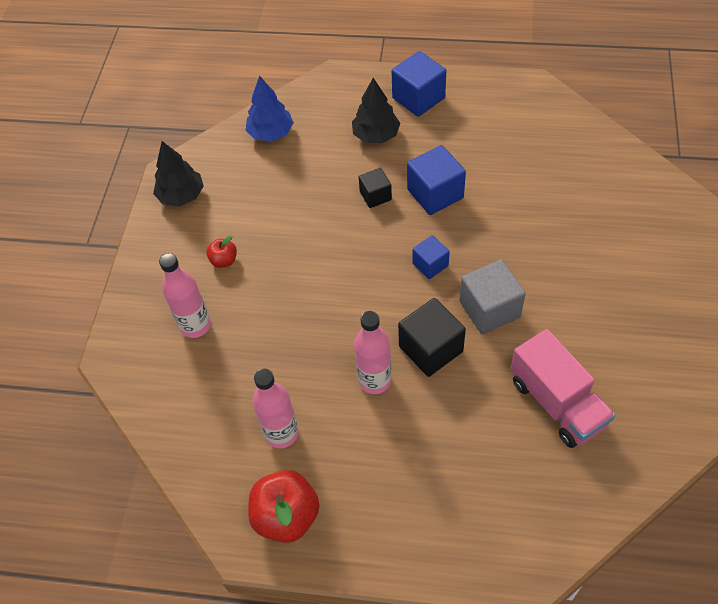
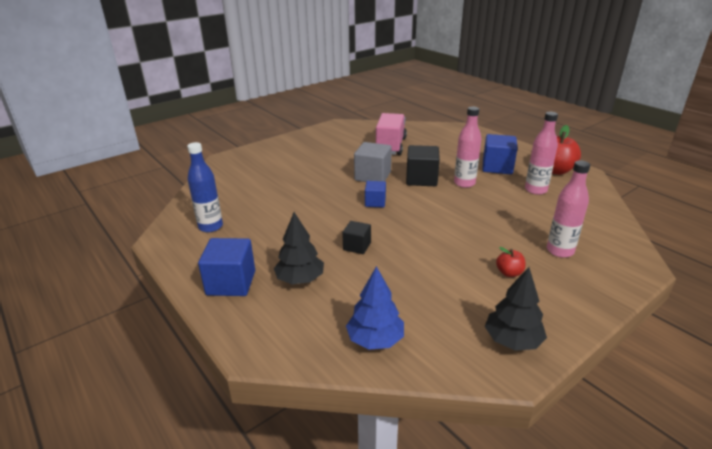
camera: 140 degrees left, 25 degrees down
(435, 194) = (321, 226): blue cube -> blue cube (497, 167)
(522, 123) = (210, 227): none -> blue bottle

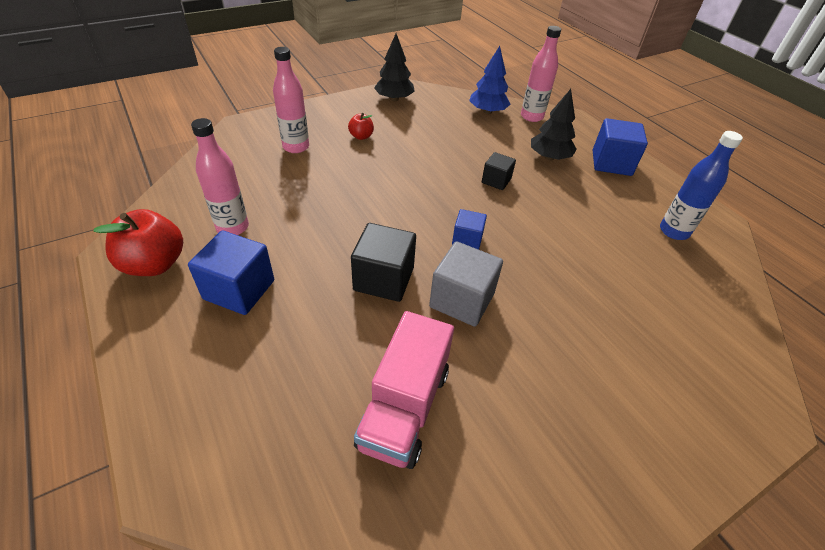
camera: 175 degrees left, 15 degrees up
(464, 183) = (322, 258): pink bottle -> pink bottle (531, 117)

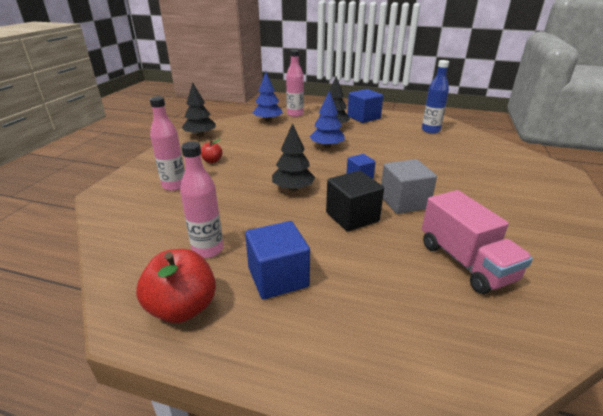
camera: 40 degrees left, 15 degrees down
(381, 212) = (293, 189): none -> black tree
(496, 181) = (327, 146): black cube -> blue tree

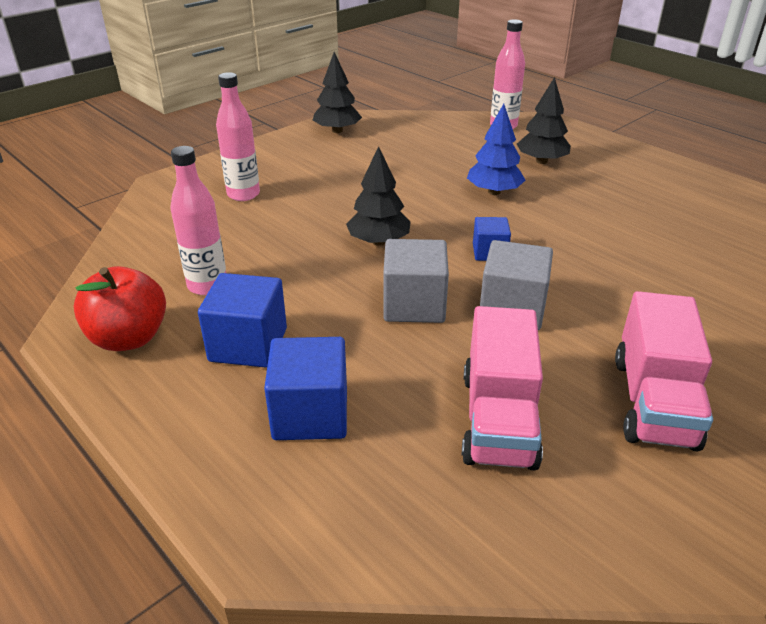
camera: 30 degrees right, 5 degrees up
(212, 161) = (317, 172): red apple -> none
(268, 120) = (451, 128): blue tree -> none
(352, 217) = (414, 305): black cube -> grey cube
(363, 117) = (611, 156): blue cube -> blue cube (310, 414)
(430, 130) = (705, 208): blue bottle -> none
(517, 224) = (653, 402): none -> pink truck

